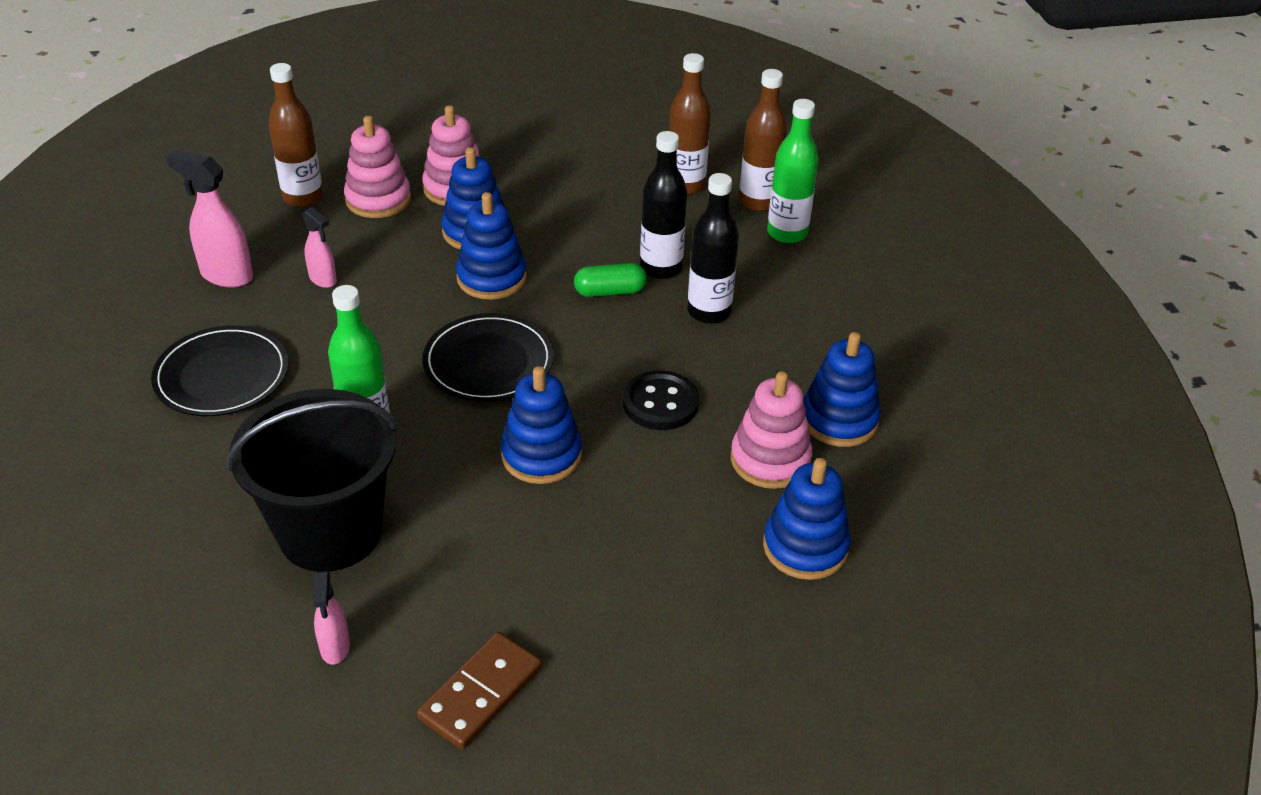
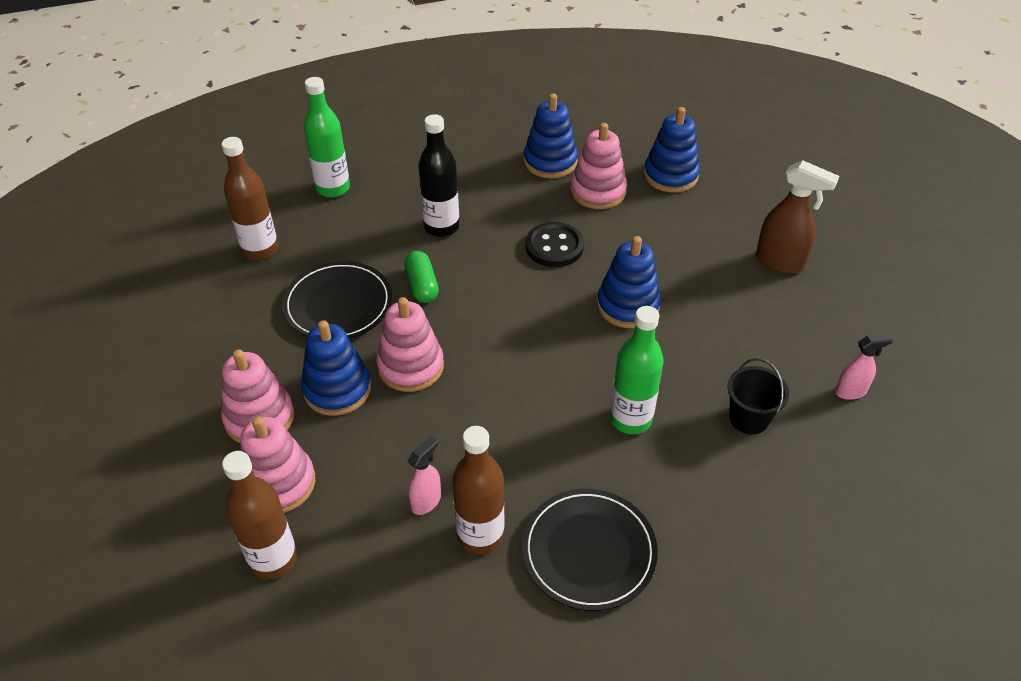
camera: 95 degrees left, 5 degrees up
(226, 275) = (428, 597): pink spray bottle -> none
(330, 532) = (749, 418): black bucket -> black bucket, size x0.47
(481, 693) = (849, 309): brown domino -> none
(488, 362) = (528, 351): black plate -> black plate (338, 304)
(491, 278) = (411, 366): blue stacking toy -> pink stacking toy
(593, 635) = (780, 262): none -> brown spray bottle
(661, 268) = (386, 257): black bottle -> none
(758, 201) = (287, 205): brown bottle -> brown bottle (480, 535)

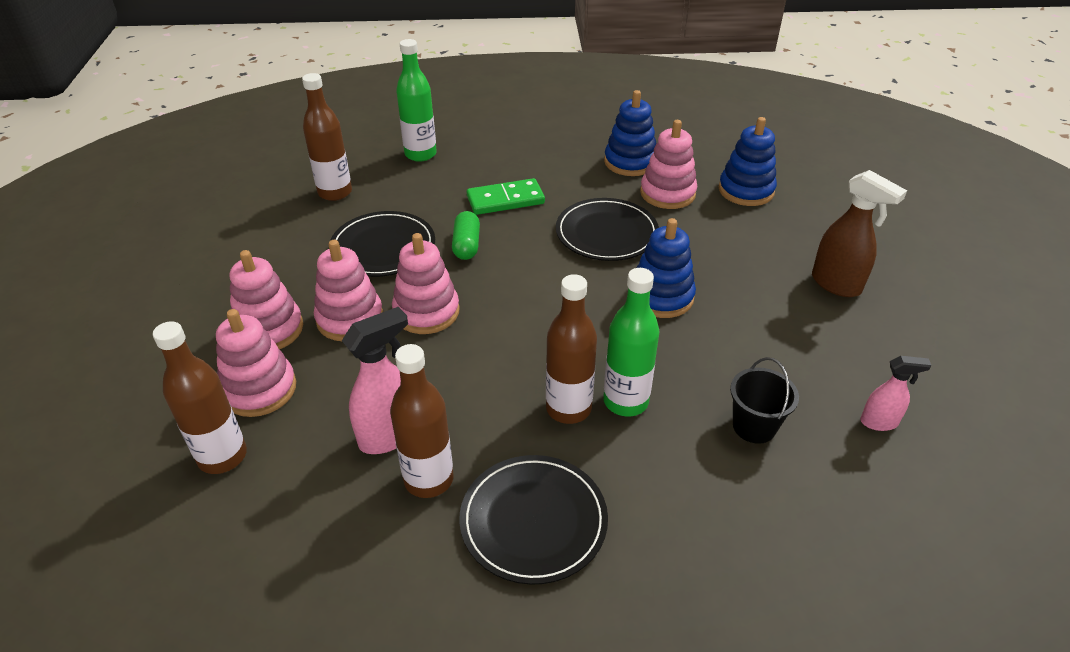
camera: 15 degrees right, 5 degrees down
(337, 389) = (350, 319): blue stacking toy -> pink stacking toy
(426, 501) = (389, 435): pink spray bottle -> pink spray bottle, size x1.67
(441, 227) = (505, 200): black bottle -> green domino
(554, 247) = (606, 233): black button -> black plate
(582, 437) = (568, 408): none -> brown bottle

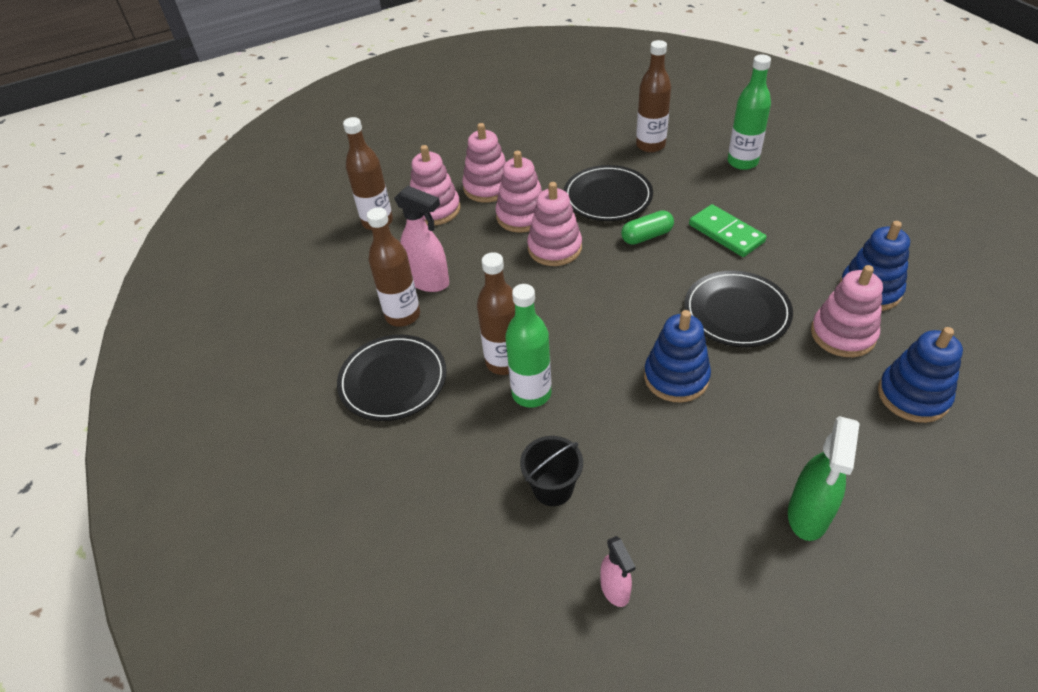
camera: 70 degrees right, 5 degrees up
(836, 284) = (808, 515): brown spray bottle -> green spray bottle

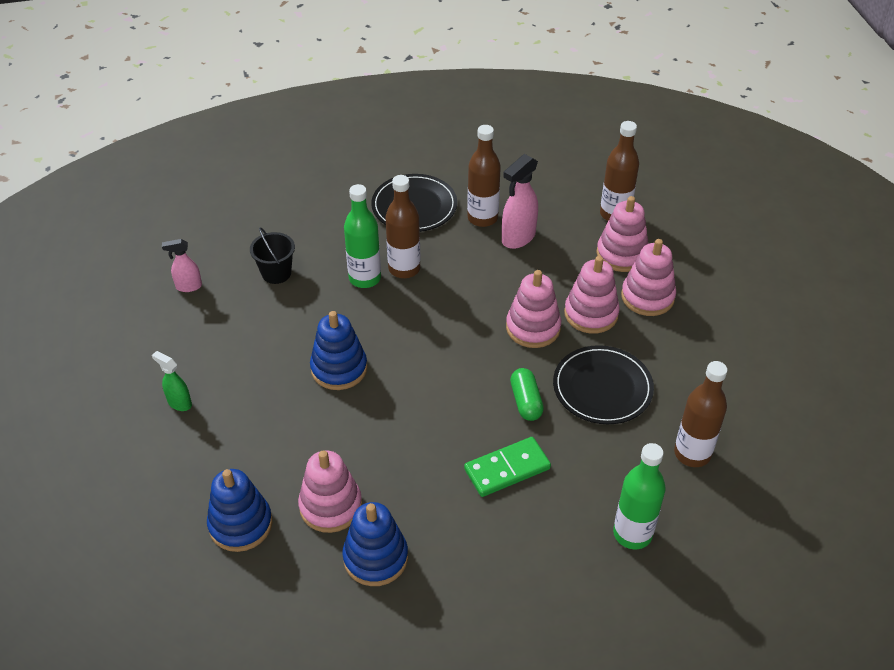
camera: 100 degrees right, 0 degrees up
(736, 312) = (393, 436): black plate -> none
(808, 515) = (179, 403): green spray bottle -> green spray bottle, size x0.60

